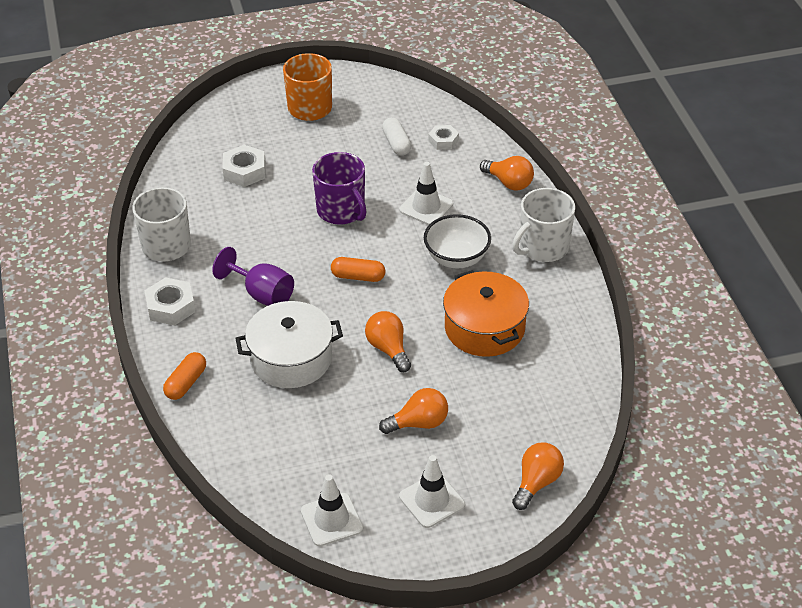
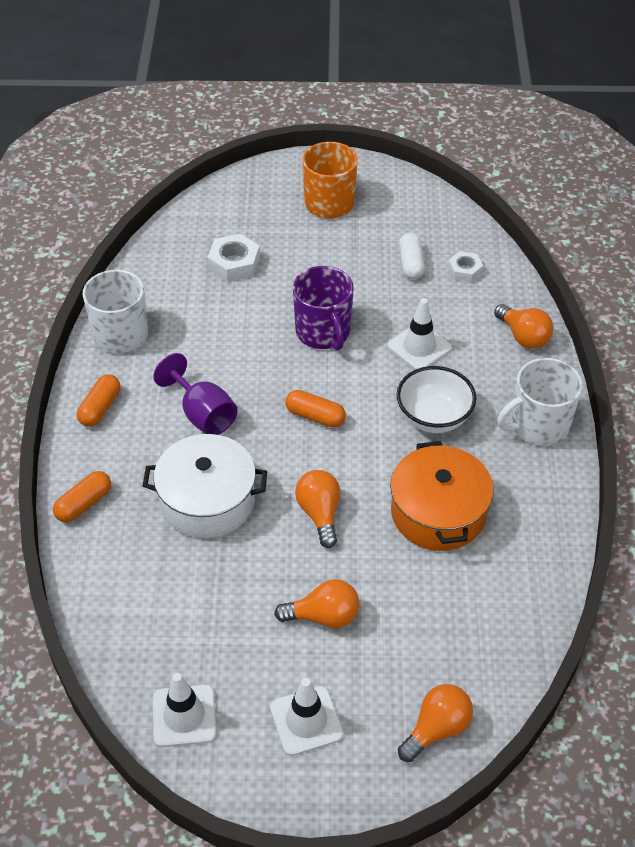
camera: 15 degrees right, 5 degrees up
(171, 307) = (100, 408): white nut -> orange capsule

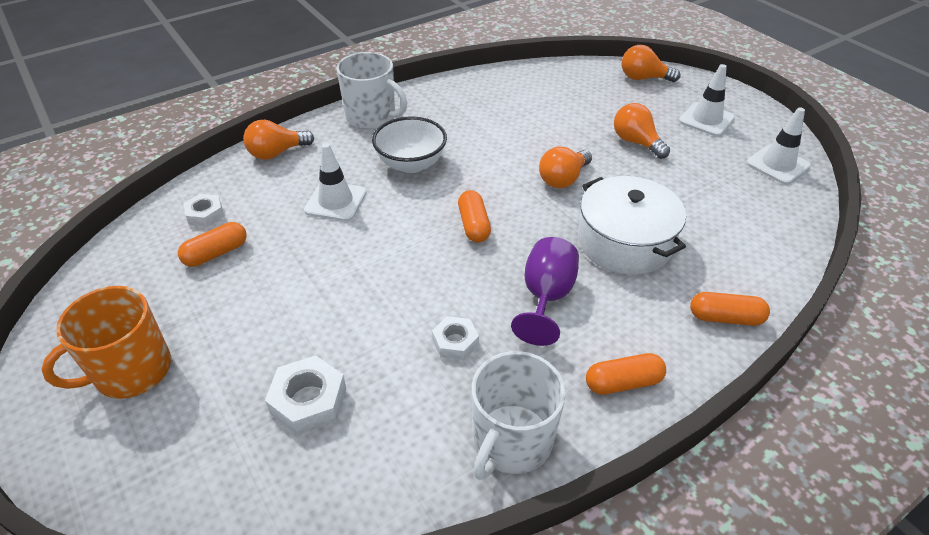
camera: 125 degrees left, 5 degrees down
(212, 345) = (455, 342): none -> white nut
(323, 332) = (365, 269): purple mug -> none
(411, 263) = (216, 253): white capsule -> orange capsule
(438, 512) = (498, 130): orange pot -> none
(523, 336) = (277, 153): orange light bulb -> orange light bulb turned 135 degrees counterclockwise

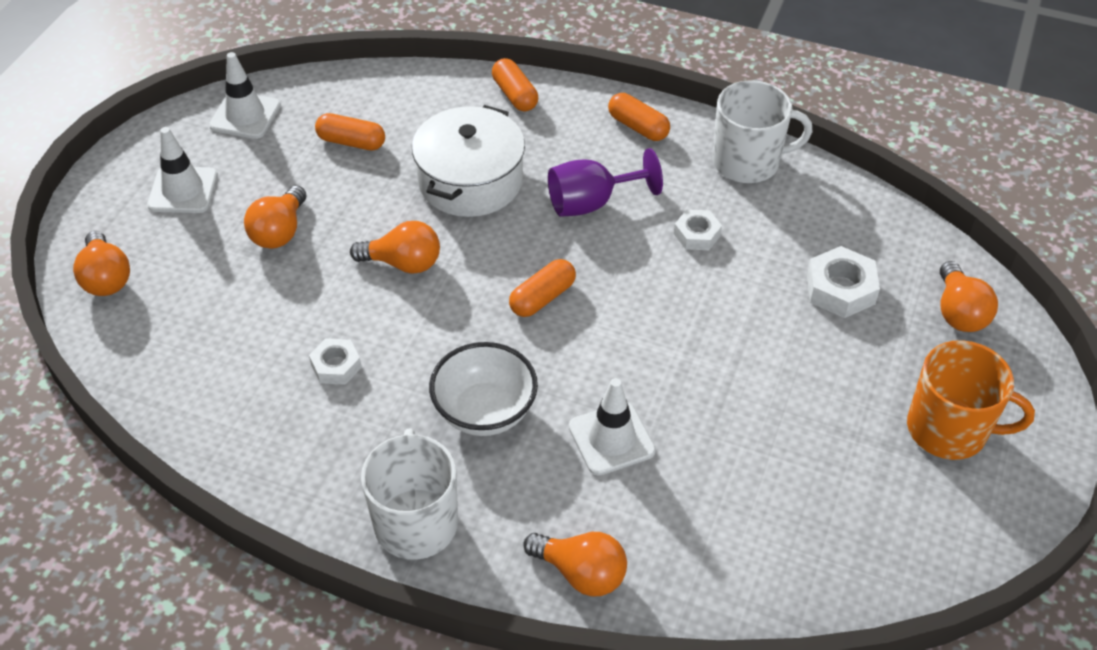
camera: 125 degrees left, 5 degrees up
(194, 474) = (958, 312): none -> orange light bulb
(205, 214) = (746, 551): white nut -> white nut (336, 366)
(216, 253) = (782, 486): orange capsule -> orange capsule (351, 142)

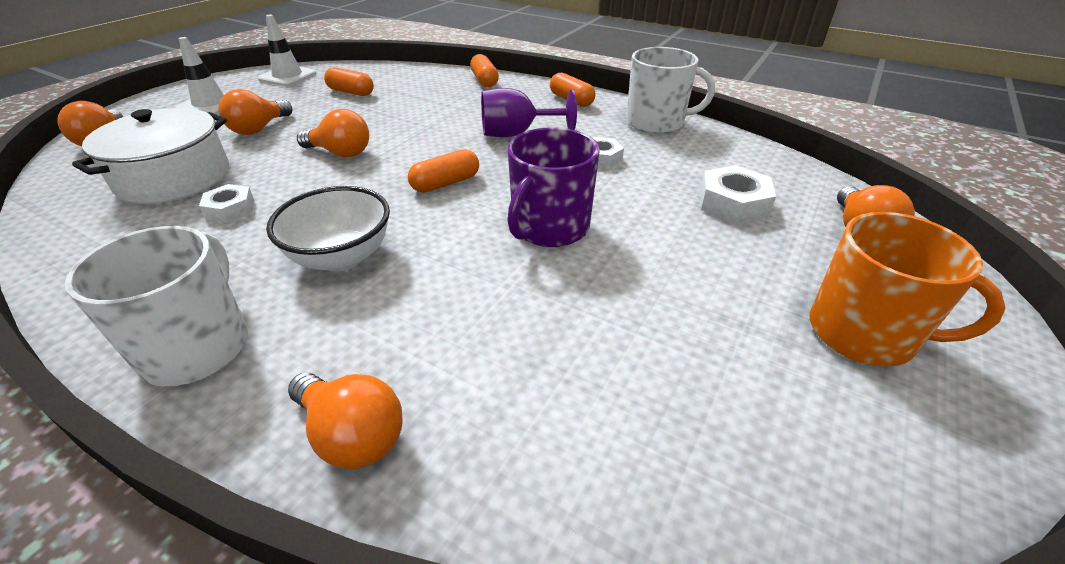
camera: 10 degrees right, 10 degrees down
(470, 181) = (426, 116): white pot -> white pot (174, 178)
(611, 439) = (459, 295): white traffic cone -> none
(668, 347) = (549, 228): none -> purple mug

